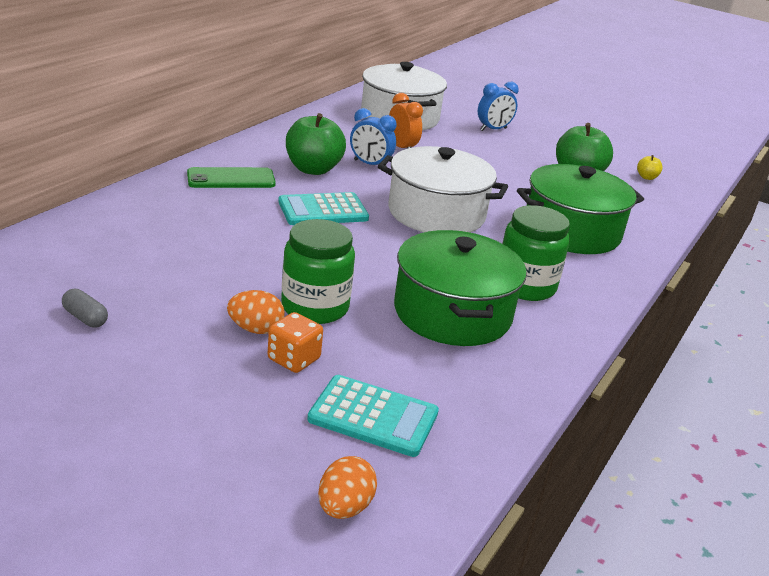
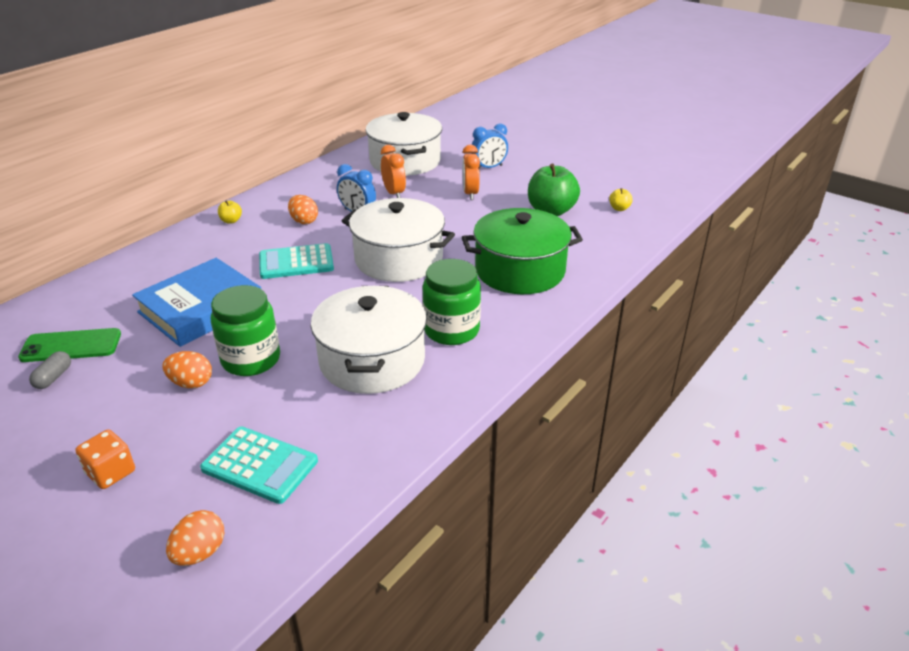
camera: 10 degrees right, 5 degrees up
(85, 318) = (53, 377): grey capsule -> grey capsule turned 60 degrees clockwise
(229, 164) = (231, 221): none -> yellow apple
(231, 179) = (227, 236): green phone -> green phone (71, 346)
(233, 252) = (201, 309): none -> blue book
(293, 359) = (212, 411): orange dice -> orange dice (111, 473)
(313, 169) = (304, 221): green apple -> orange egg
(452, 313) = (372, 360): green pot -> white pot
(485, 153) = (470, 194): none -> orange clock

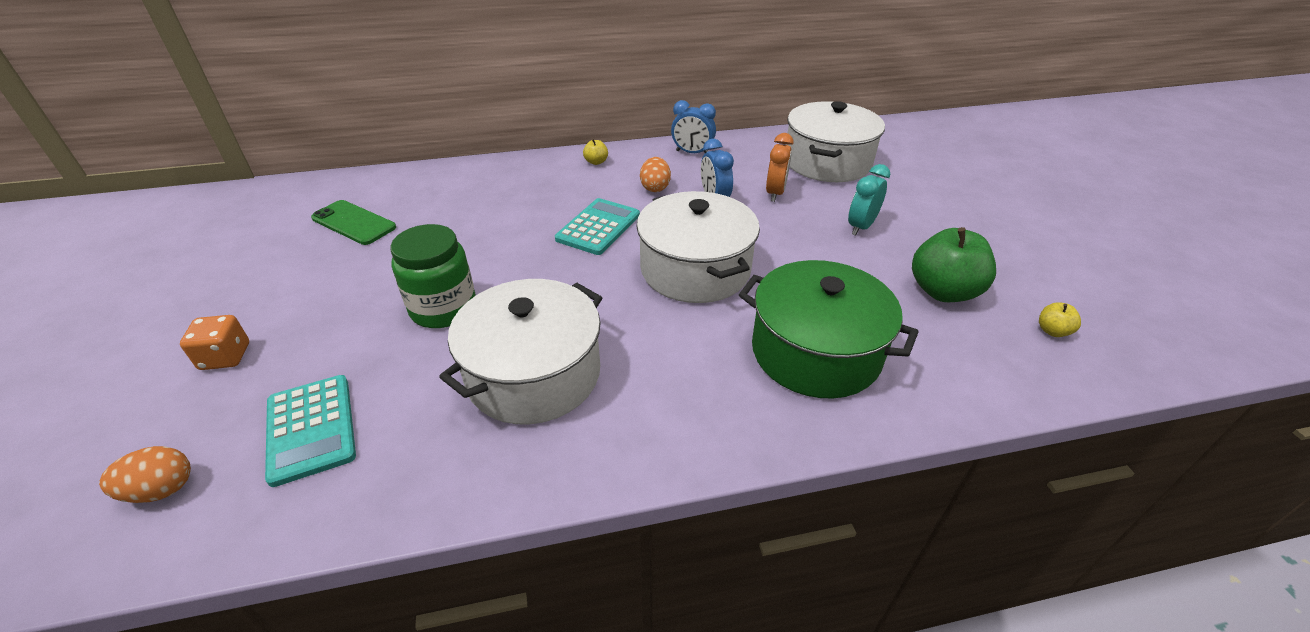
camera: 40 degrees right, 5 degrees up
(53, 377) = (310, 244): grey capsule -> none
(191, 383) = (376, 305): orange egg -> none
(201, 309) = (472, 236): blue book -> none
(296, 262) = (598, 227): turquoise calculator -> turquoise calculator turned 90 degrees clockwise
(451, 330) = (651, 386): green jar -> none
(470, 194) = (860, 227): orange clock -> turquoise clock
(489, 167) = (918, 204): blue clock -> blue clock (692, 153)

